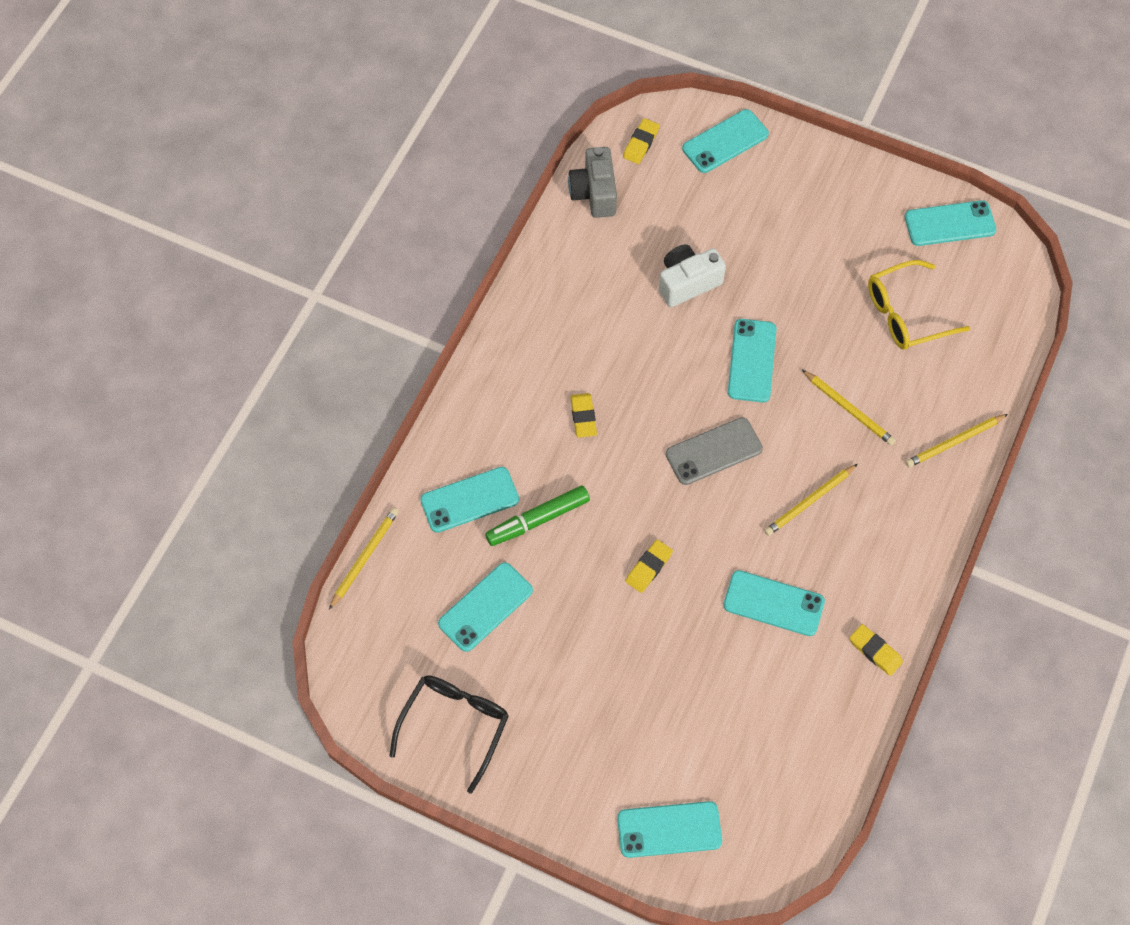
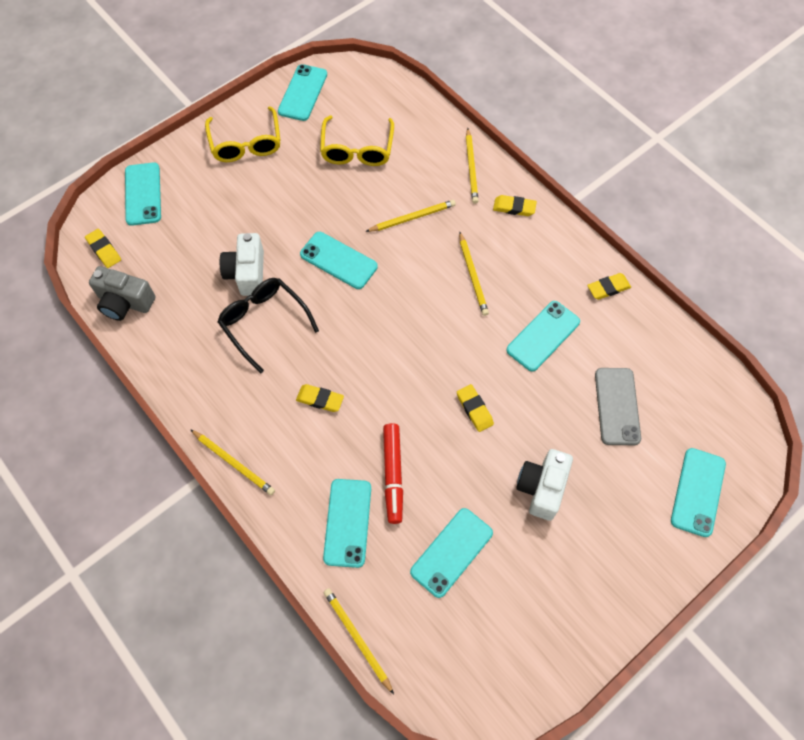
camera: 65 degrees left, 0 degrees up
(455, 725) = (548, 625): black glasses -> black glasses (264, 323)
(479, 372) = (234, 463): none -> yellow pencil
(485, 607) = (451, 552): turquoise phone -> turquoise phone turned 60 degrees clockwise
(537, 519) = (393, 475): green marker -> red marker
(594, 667) = (541, 488): none -> white camera
(713, 451) = (399, 320): grey phone -> grey phone (617, 406)
(846, 202) = (246, 143): none -> yellow glasses
(926, 509) = (514, 207): none -> yellow eraser

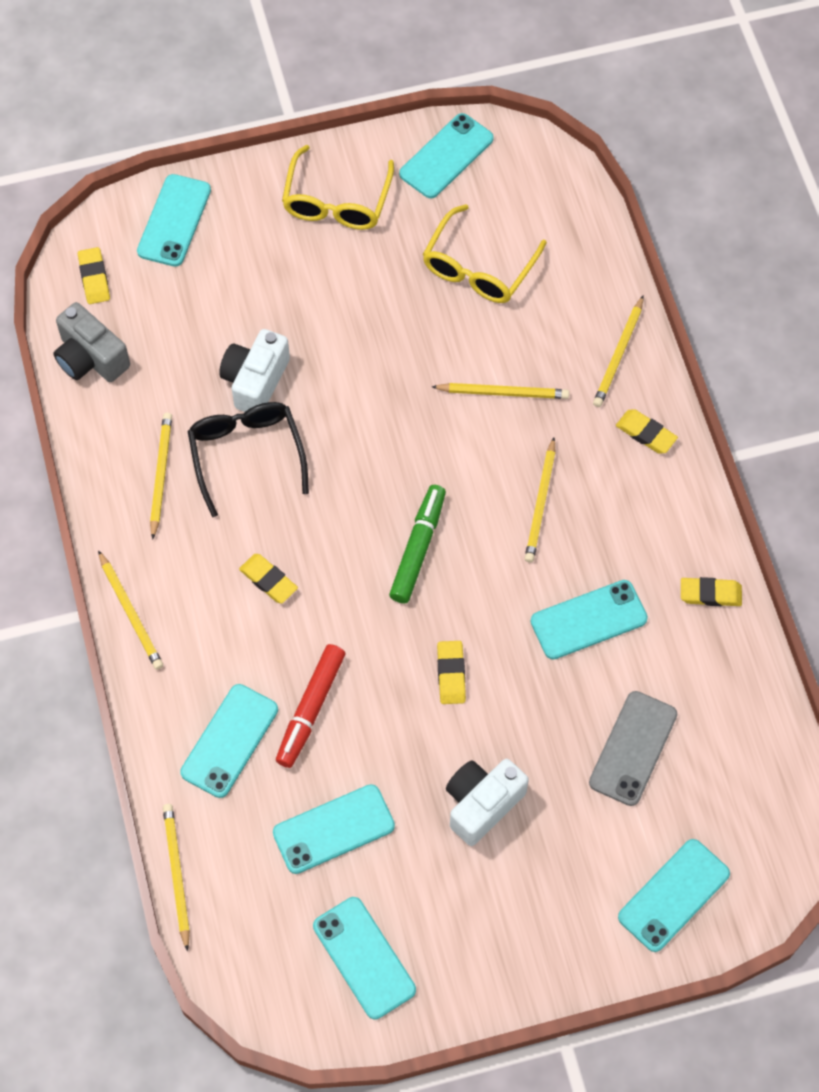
camera: 25 degrees right, 0 degrees up
(210, 360) = (160, 475): none -> yellow pencil
(338, 260) = (378, 411): turquoise phone -> turquoise phone (364, 957)
(409, 336) = (418, 548): none -> green marker

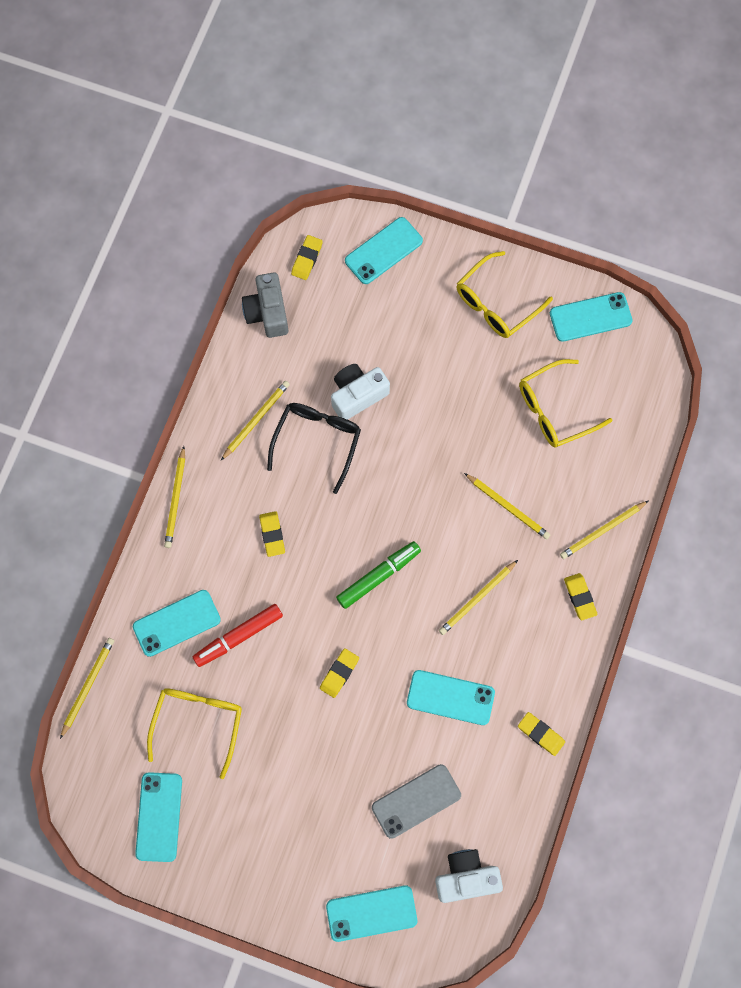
camera: 35 degrees right, 10 degrees up
(333, 829) = (198, 723): turquoise phone -> yellow glasses
(482, 804) = (297, 771): white camera -> white camera (466, 877)

